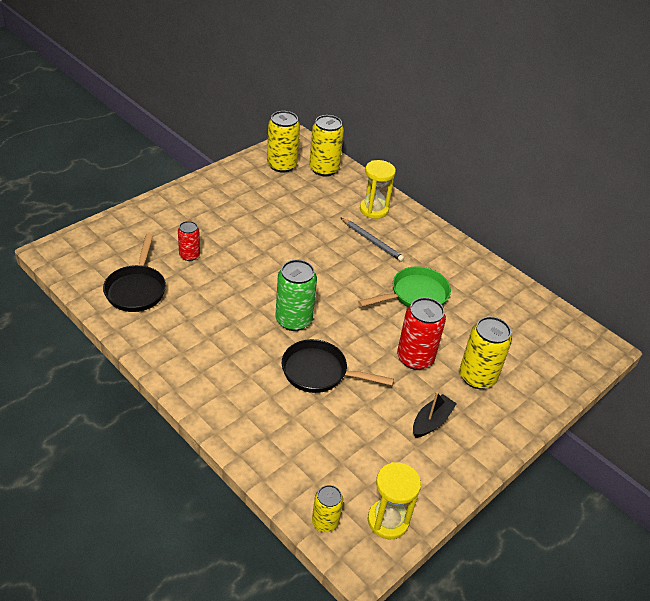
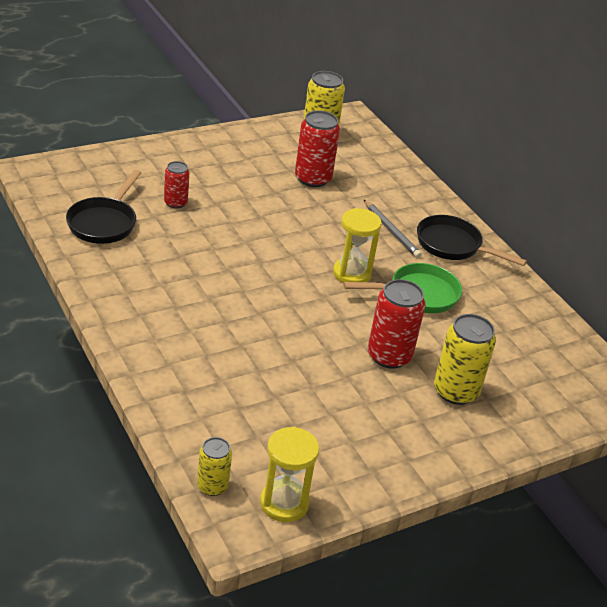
camera: 15 degrees right, 5 degrees down
(292, 206) = (313, 178): none -> red can
(293, 320) = (264, 288): green can -> none
(319, 372) = (271, 345): black pan -> black pan (453, 246)
(324, 169) = (367, 149): yellow can -> none
(374, 210) = (408, 200): yellow hourglass -> yellow hourglass (351, 273)
(431, 421) = (379, 422): black boat -> none

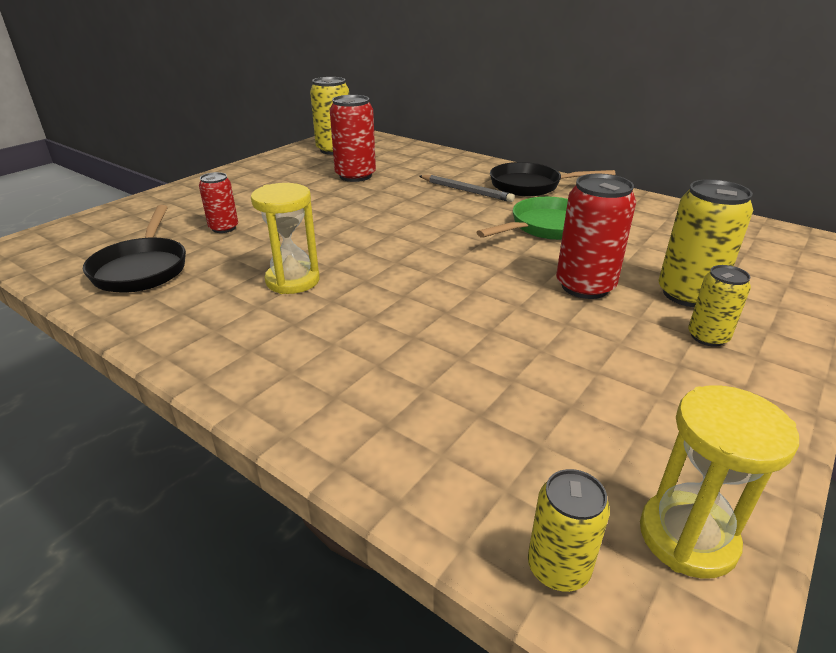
camera: 20 degrees left, 5 degrees down
(351, 273) = (466, 230): yellow hourglass -> yellow hourglass (292, 280)
(428, 423) = (707, 337): none -> yellow can

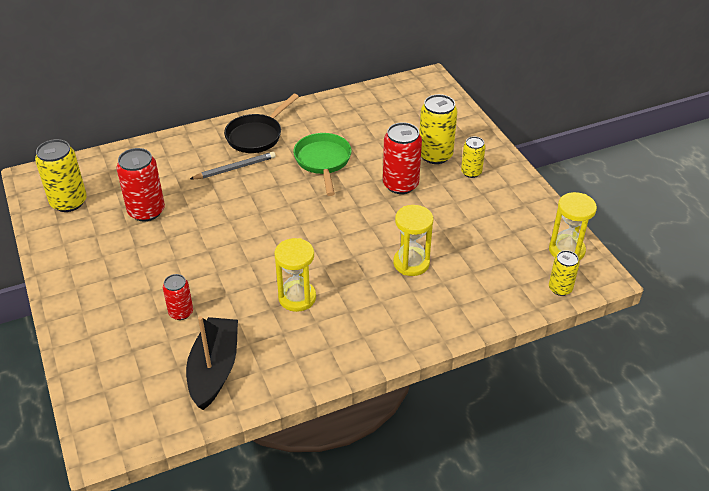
camera: 60 degrees left, 10 degrees up
(142, 268) = (214, 369): black pan -> black boat
(436, 344) = (411, 263): none -> yellow hourglass

